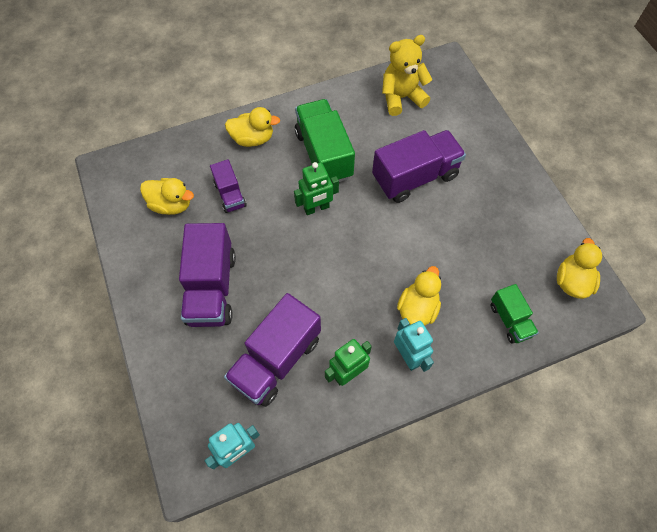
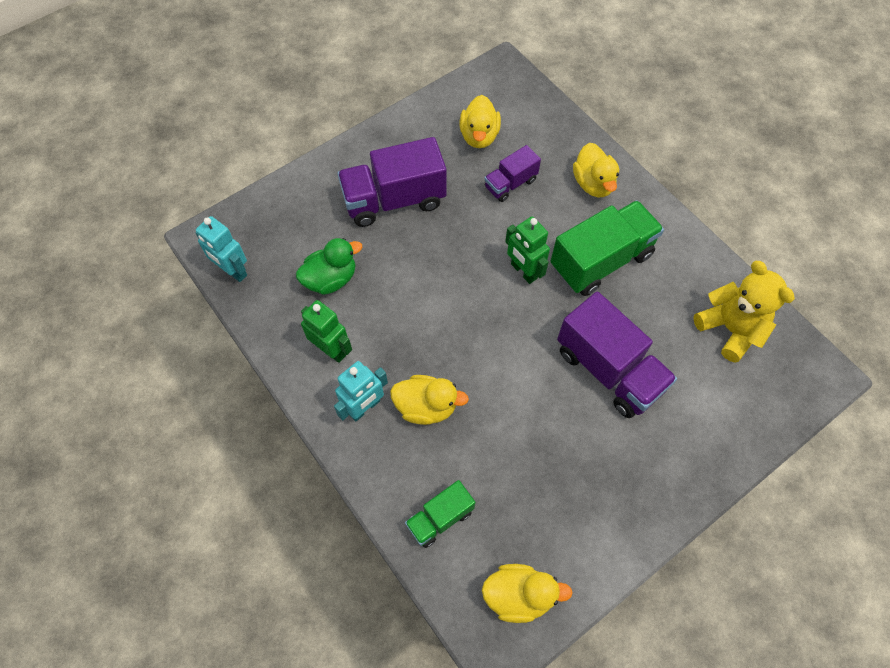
camera: 75 degrees right, 0 degrees up
(276, 360) = (331, 279): purple truck -> green duck

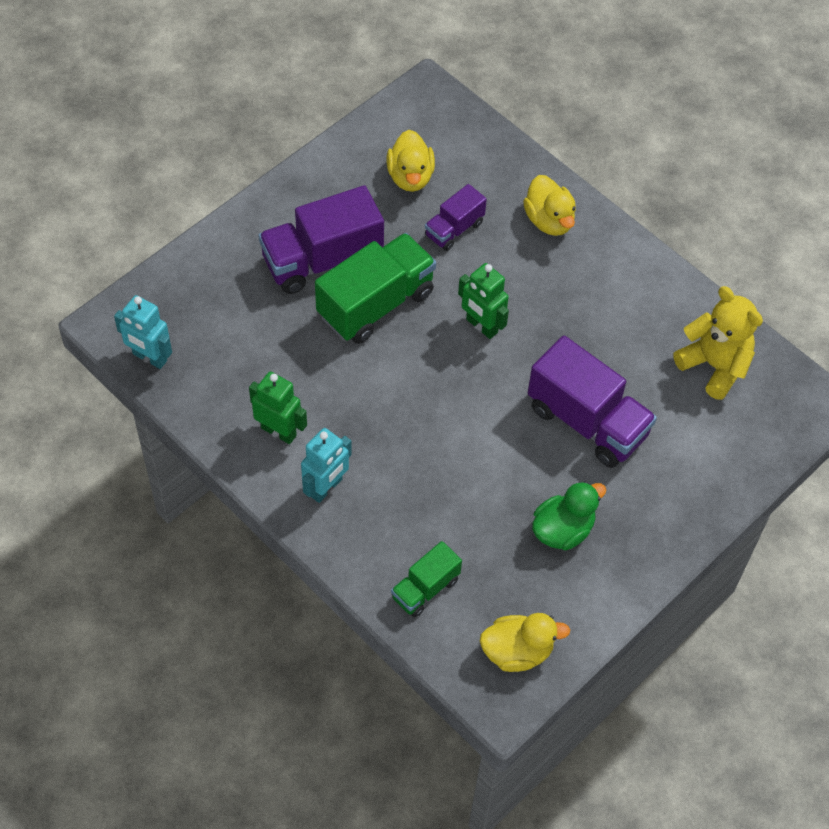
camera: 10 degrees left, 5 degrees down
(331, 279) = (264, 355): green duck -> green duck (563, 530)
(426, 407) = (394, 480): yellow duck -> none
(601, 261) = (566, 306): green truck -> green truck (375, 304)

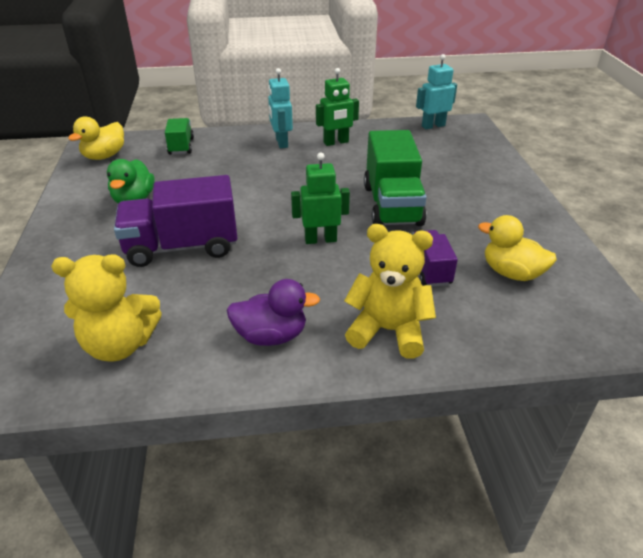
camera: 130 degrees right, 20 degrees down
(322, 260) = (454, 200): purple truck -> none
(549, 220) = (388, 330): yellow duck -> yellow teddy bear
(619, 284) = (271, 335): none -> purple duck

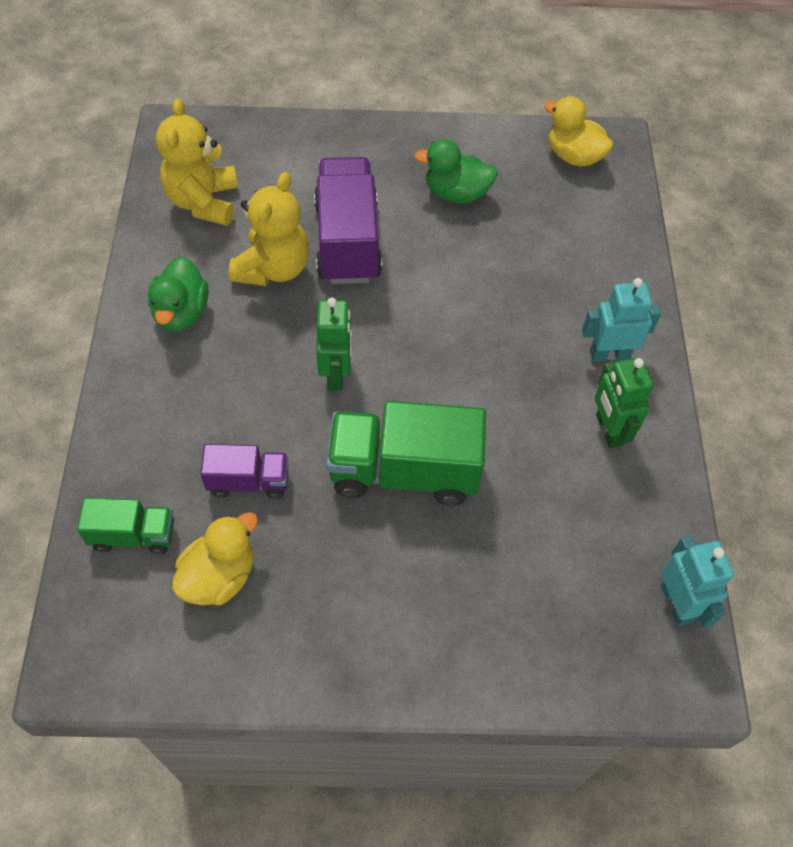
camera: 95 degrees right, 20 degrees up
(181, 146) = (599, 233): green truck -> green truck (133, 535)
(271, 335) = (181, 313): purple duck -> green duck
(388, 330) = (158, 414): yellow teddy bear -> yellow teddy bear (273, 268)

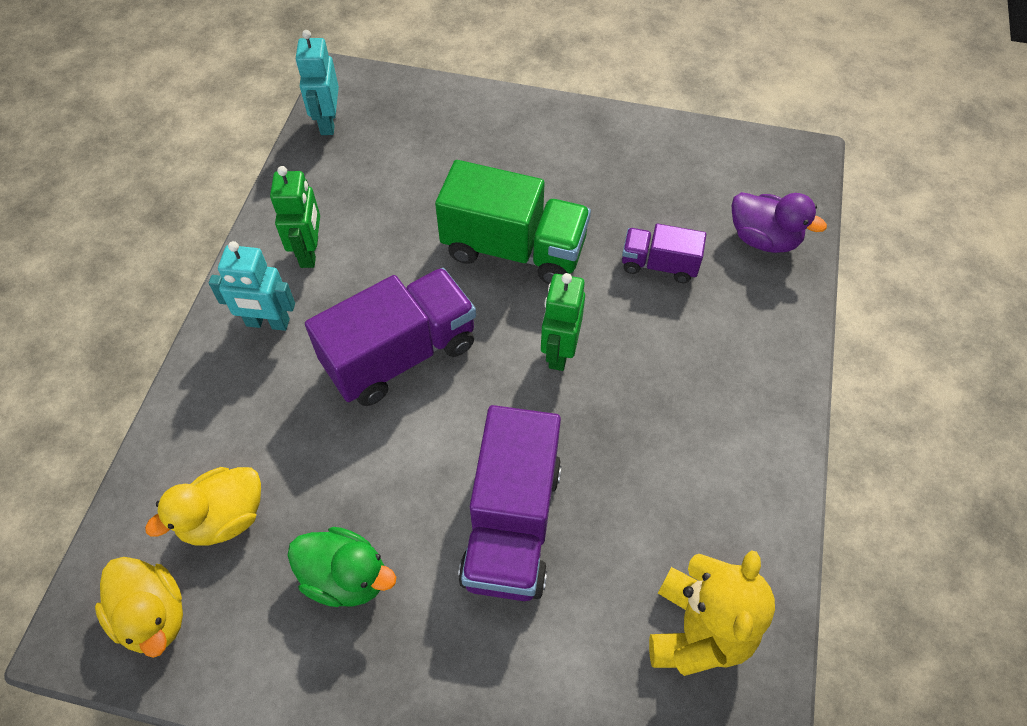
camera: 165 degrees left, 0 degrees up
(133, 535) = (763, 239): green truck -> purple duck
(181, 313) = (726, 456): green duck -> none
(219, 576) = (688, 197): yellow duck -> yellow duck (224, 518)
(273, 268) = (612, 499): yellow teddy bear -> none
(478, 347) = (400, 354): none -> purple truck

